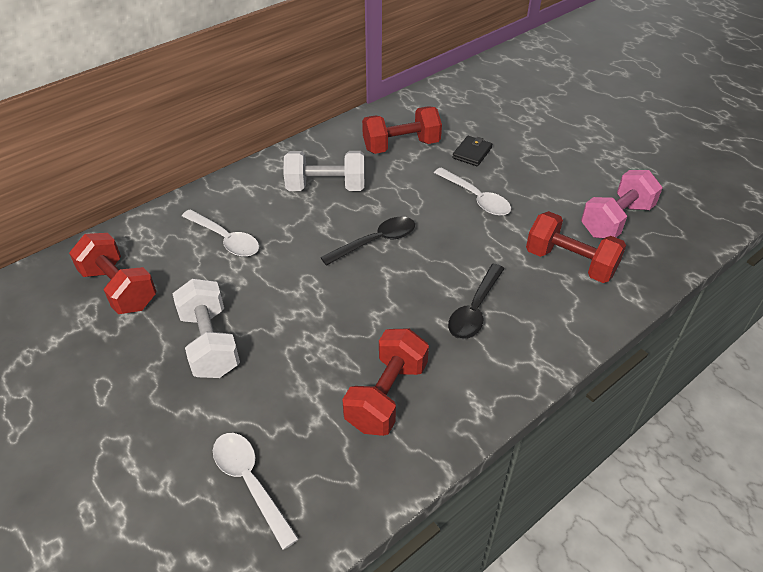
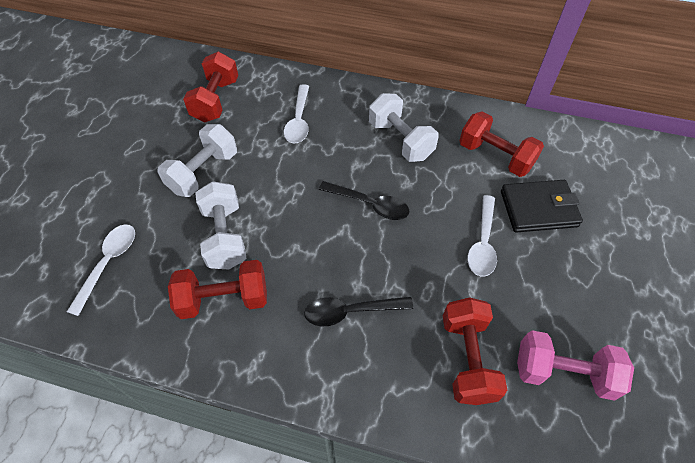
camera: 55 degrees right, 10 degrees up
(312, 362) = (225, 236): none -> white dumbbell
(472, 153) = (538, 209): black wallet -> black wallet, size x1.76

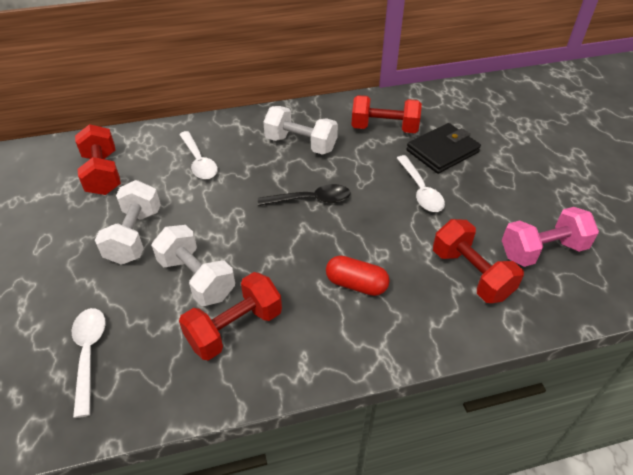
camera: 30 degrees left, 10 degrees down
(351, 311) = (356, 284): black spoon -> red capsule

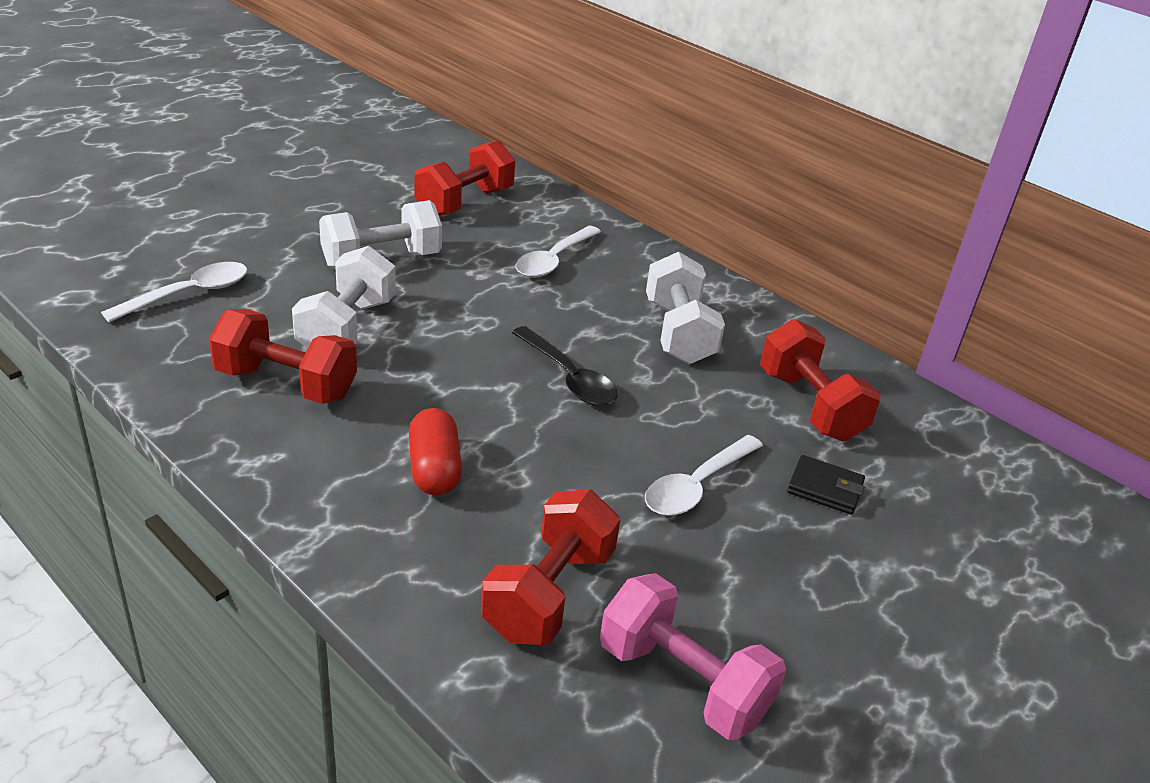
camera: 55 degrees right, 10 degrees down
(442, 151) = (825, 488): black wallet -> black wallet, size x0.57

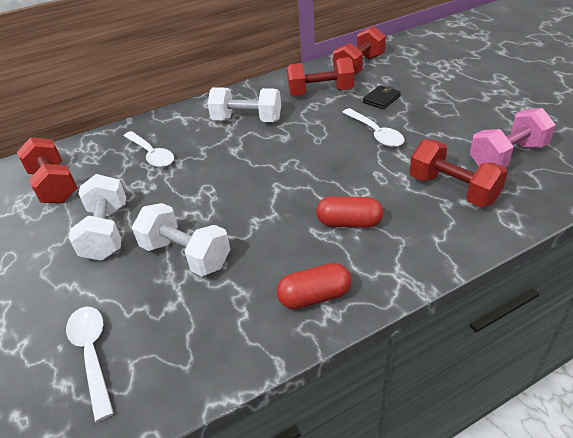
camera: 65 degrees left, 5 degrees up
(278, 447) = (314, 296): none -> red capsule
(286, 383) = (243, 290): red dumbbell -> red dumbbell (359, 66)
(568, 377) = (275, 163): black spoon -> none

